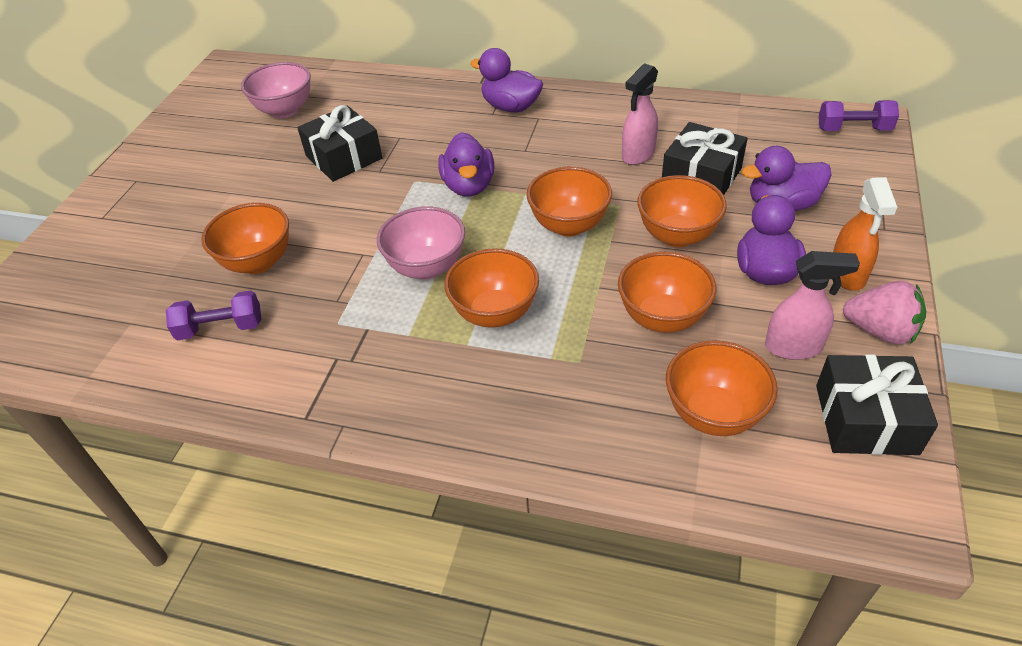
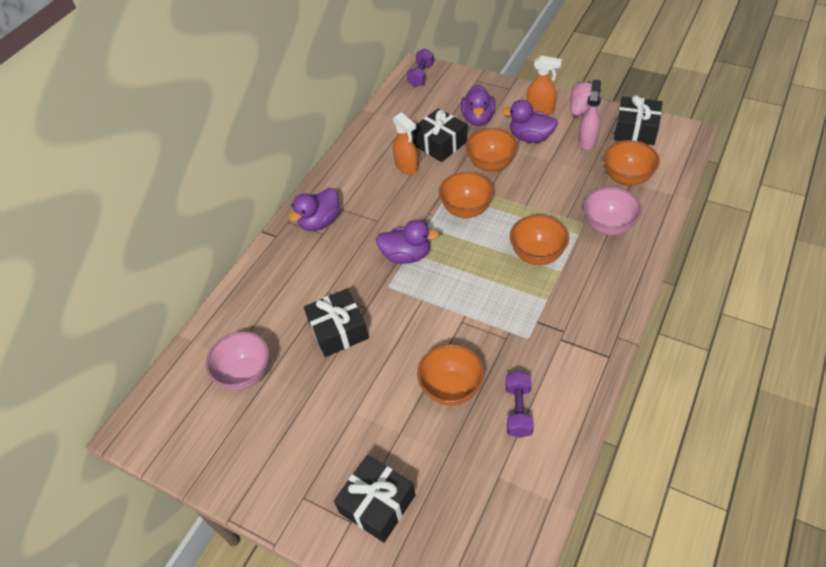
camera: 75 degrees left, 5 degrees up
(117, 232) = (377, 504): none -> black gift
(426, 267) = (486, 285): pink bowl -> pink bowl (608, 226)
(638, 155) = (407, 166): pink spray bottle -> orange spray bottle
(662, 318) = (557, 183): orange bowl -> none

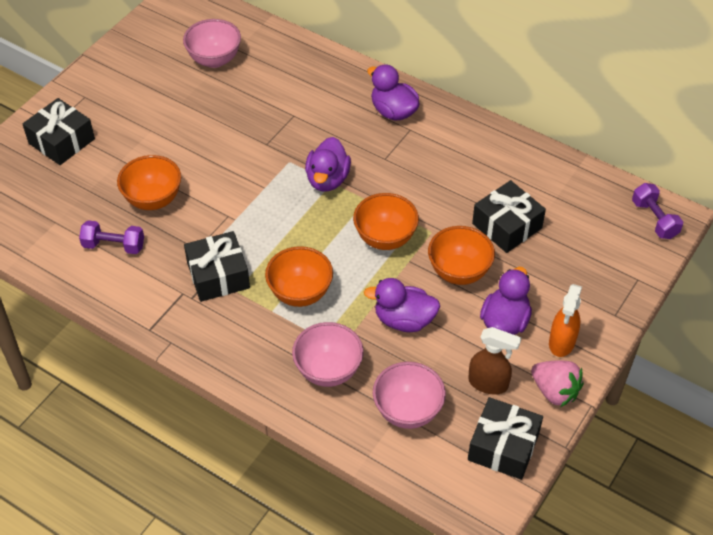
camera: 90 degrees right, 0 degrees up
(338, 330) = (244, 122): black gift -> black gift (218, 275)
(407, 166) = (469, 190): orange spray bottle -> none
(421, 75) = (654, 219): purple dumbbell -> purple dumbbell turned 45 degrees clockwise
(478, 118) = (552, 270): purple duck -> purple duck (404, 320)
(587, 141) = (488, 383): pink spray bottle -> brown spray bottle
(627, 178) = (407, 411): orange bowl -> pink bowl

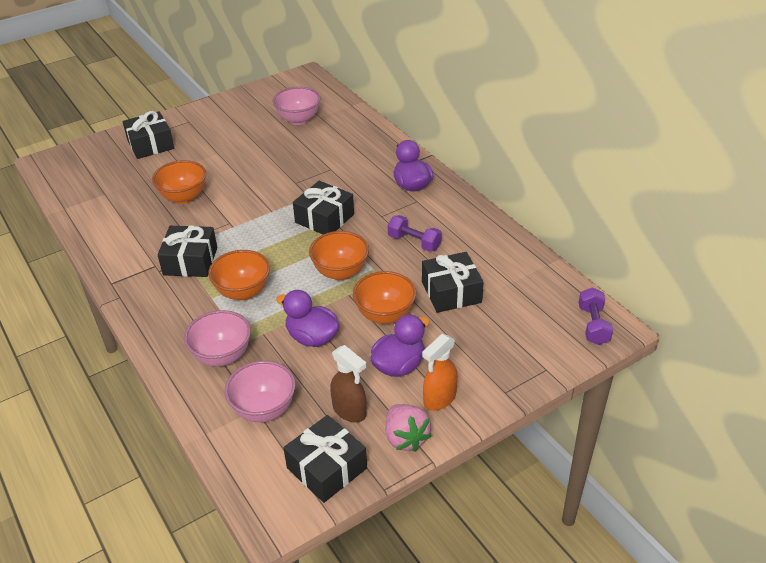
camera: 25 degrees right, 10 degrees down
(114, 246) = (132, 220): purple dumbbell -> purple dumbbell (414, 242)
(327, 179) = (324, 218): purple duck -> black gift

